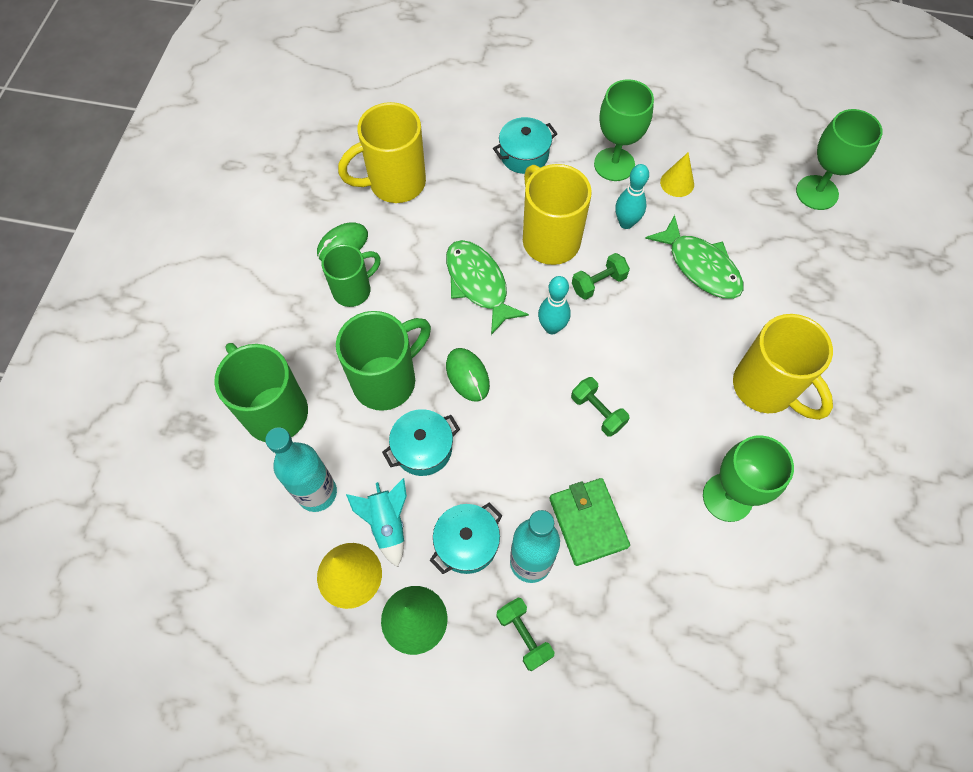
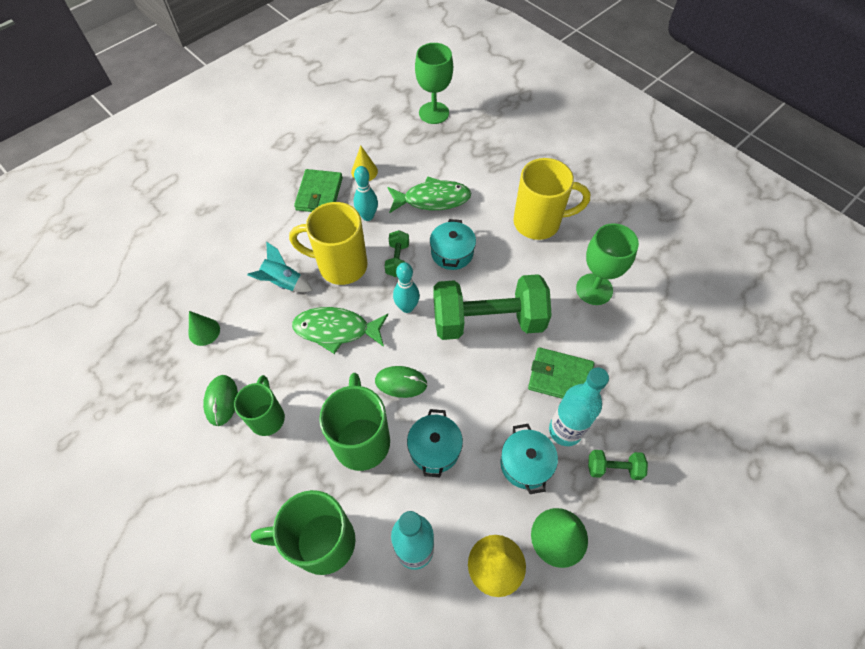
camera: 55 degrees left, 5 degrees down
(387, 524) = (475, 511): turquoise rocket -> turquoise rocket (283, 283)
(395, 183) = (204, 331): yellow mug -> green cone
(524, 155) = (262, 237): turquoise pot -> turquoise pot (452, 253)
(597, 412) = (488, 321): green dumbbell -> green dumbbell, size x2.34
(614, 164) = (319, 194): green goblet -> green wallet

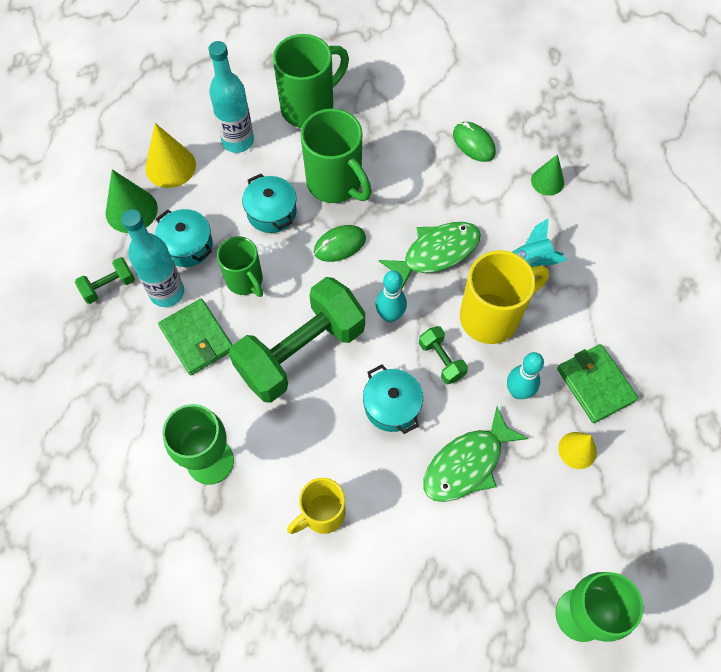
camera: 145 degrees right, 5 degrees up
(267, 417) = (425, 154): green mug -> green mug (245, 281)
(538, 223) = (322, 514): yellow mug -> yellow mug, size x0.64
(560, 377) = (197, 338): green wallet -> green wallet turned 75 degrees clockwise

